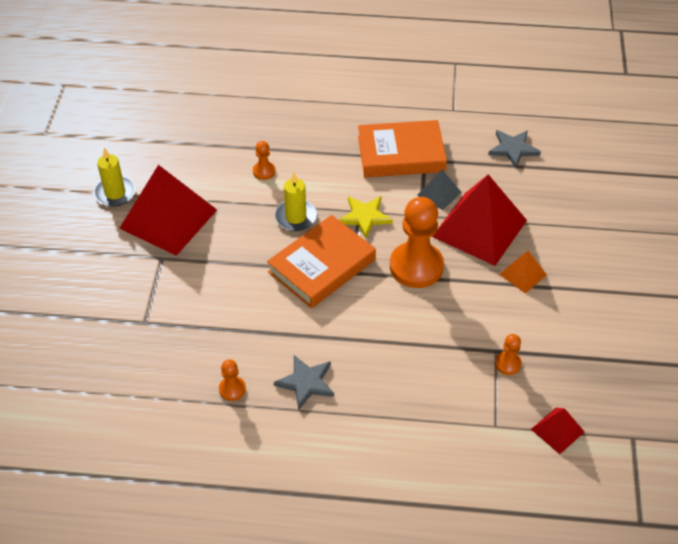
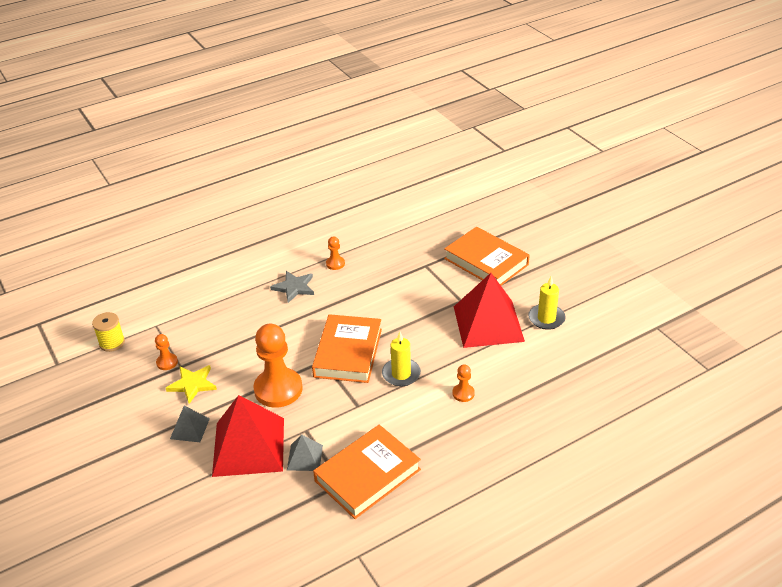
camera: 145 degrees right, 10 degrees down
(83, 287) = (486, 262): none -> orange book
(365, 217) = (349, 403): yellow star -> yellow star (192, 384)
(513, 149) = (267, 544): grey star -> none
(522, 274) = (190, 428): orange pyramid -> grey pyramid
(557, 430) = (112, 343): red pyramid -> yellow spool

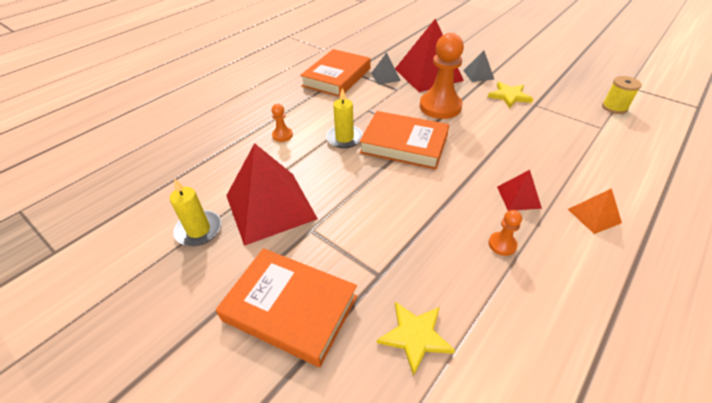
camera: 160 degrees right, 5 degrees up
(167, 362) = (549, 105): orange pawn -> none
(257, 265) = (594, 216): none -> orange pyramid
(294, 287) = (518, 197): grey star -> red pyramid
(348, 353) = (404, 144): orange book -> orange book turned 60 degrees counterclockwise
(420, 237) = (415, 336): none -> yellow star

